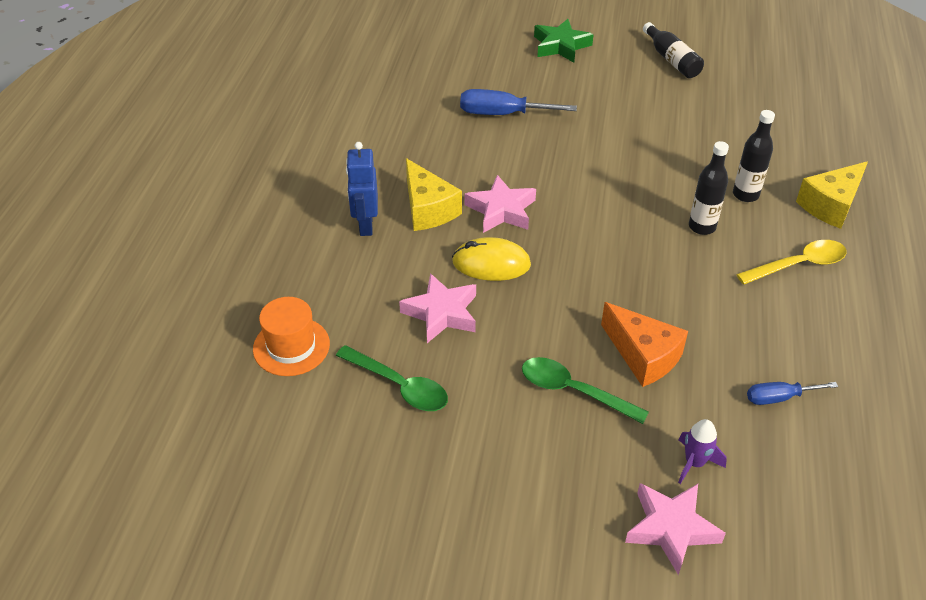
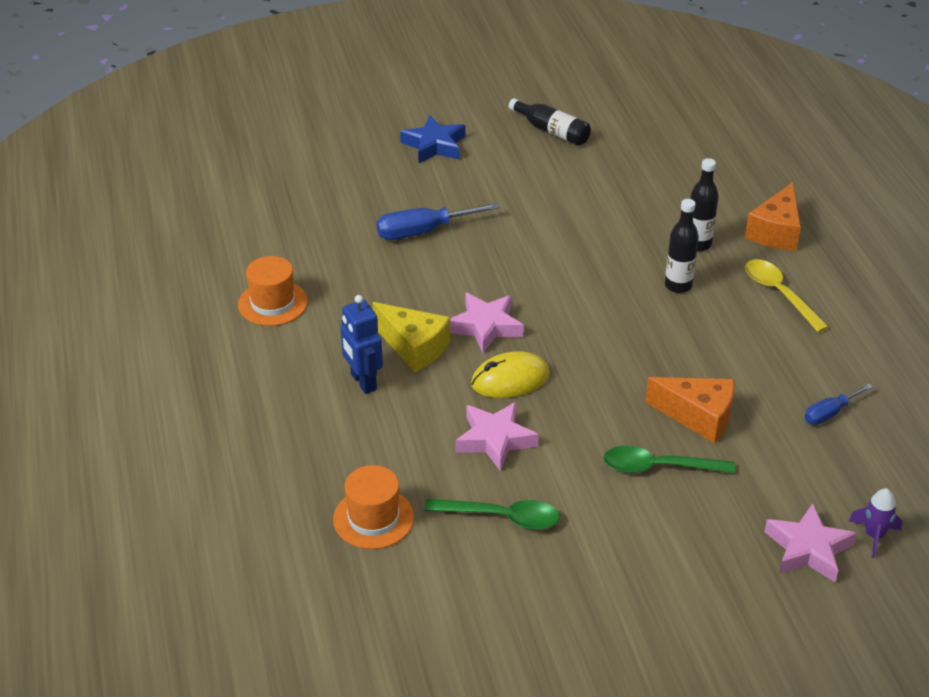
camera: 25 degrees left, 5 degrees down
(340, 137) = (273, 303): none -> orange hat
(561, 46) = (434, 145): green star -> blue star
(694, 463) = (795, 490): purple rocket -> purple rocket (874, 536)
(798, 265) = (779, 294): yellow spoon -> yellow spoon turned 75 degrees counterclockwise
(831, 205) = (776, 232): yellow cheese -> orange cheese

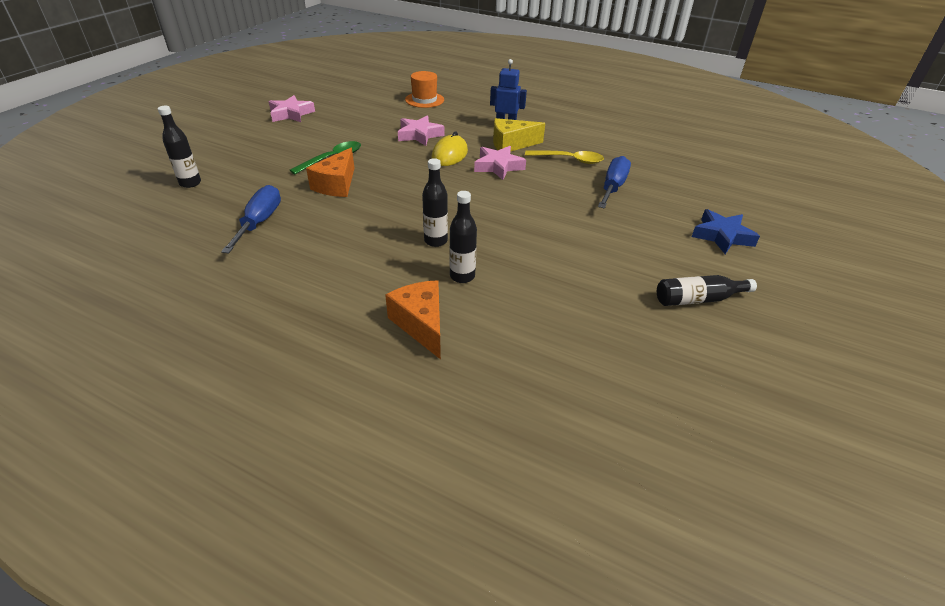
camera: 130 degrees right, 0 degrees up
(273, 303) = (597, 129): orange hat -> none
(501, 517) = (378, 118): green spoon -> none
(698, 416) = (336, 185): orange cheese -> orange cheese turned 45 degrees counterclockwise
(779, 294) = (363, 274): yellow spoon -> yellow spoon (569, 160)
(808, 549) = (224, 164): pink star -> pink star (291, 114)
(829, 413) = (260, 222): blue screwdriver -> blue screwdriver, size x1.66
(874, 536) = (190, 183): purple rocket -> black bottle

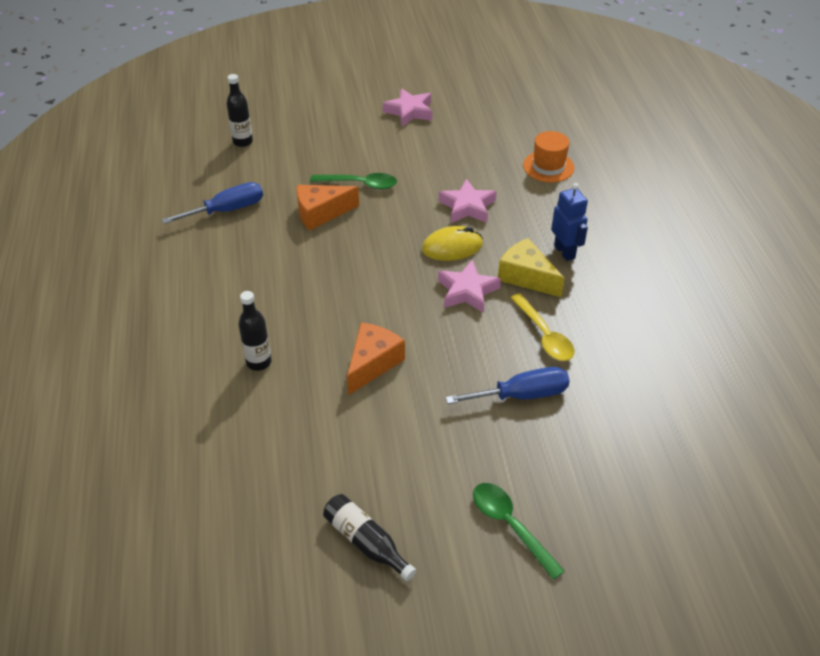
camera: 55 degrees right, 5 degrees up
(421, 324) = (178, 372): orange cheese -> orange cheese (372, 363)
(435, 241) = (294, 319): black bottle -> none
(722, 236) = (510, 526): blue star -> green spoon

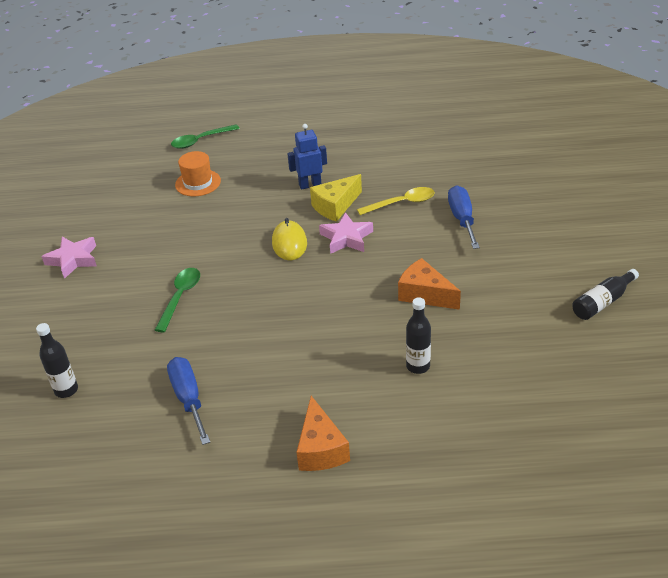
camera: 80 degrees left, 5 degrees down
(321, 213) = (217, 325): orange cheese -> orange cheese (320, 449)
(467, 206) = (237, 231): pink star -> none
(510, 526) = (579, 233): green spoon -> green spoon (201, 140)

